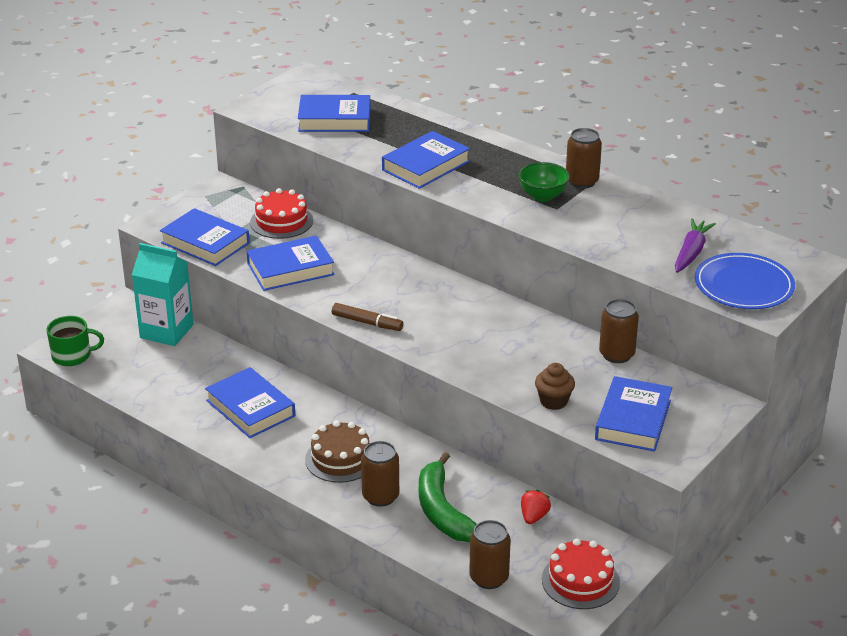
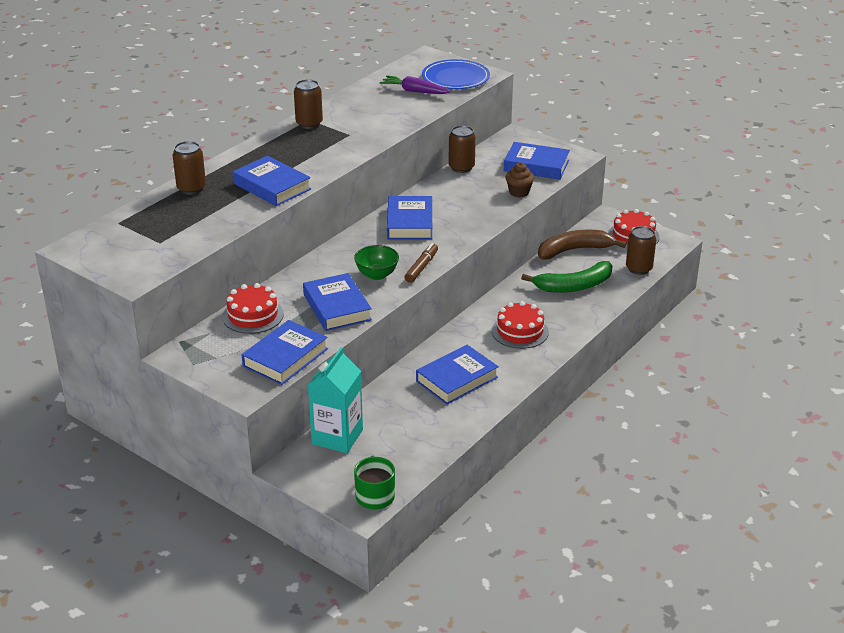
camera: 90 degrees left, 0 degrees up
(334, 119) = (173, 231): blue book -> blue book (410, 223)
(340, 459) = (520, 331): brown cake -> red cake
(380, 496) = (562, 312): brown can -> brown can (191, 188)
(534, 517) = (574, 250): red strawberry -> brown banana
(542, 196) = (330, 139): green bowl -> green bowl (377, 275)

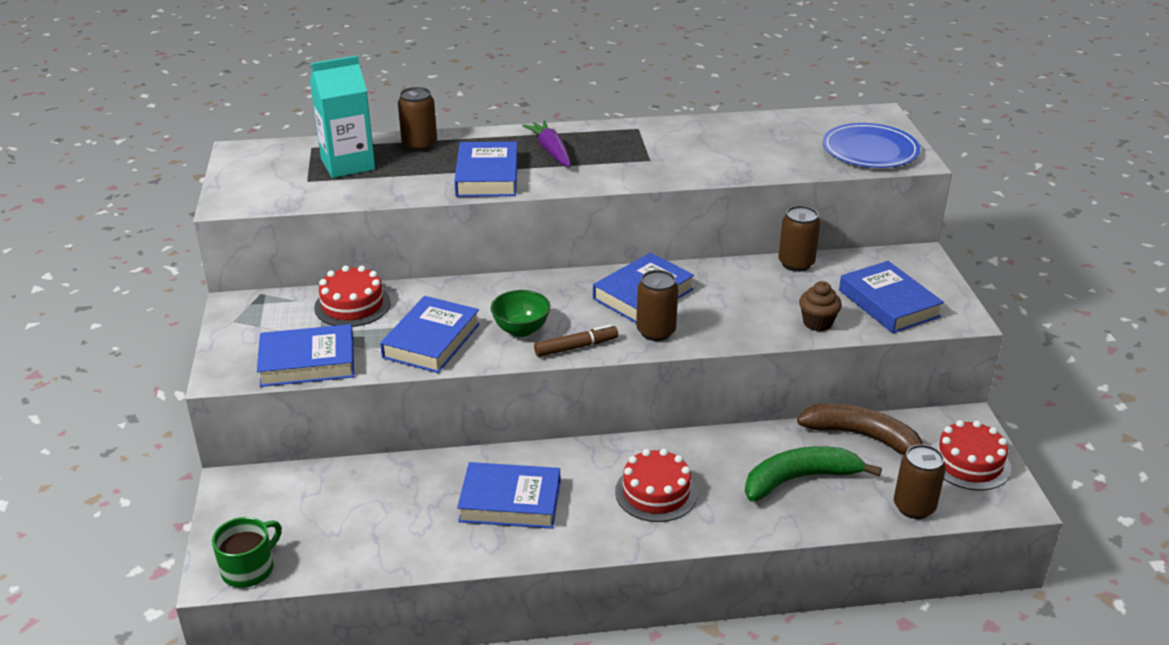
camera: 45 degrees right, 0 degrees up
(309, 124) = (630, 132): brown can -> brown can (656, 331)
(337, 437) = (316, 483): turquoise carton -> turquoise carton (348, 164)
(414, 91) = (797, 145): purple carrot -> purple carrot (551, 151)
(574, 286) = (799, 479): green banana -> green banana turned 135 degrees clockwise

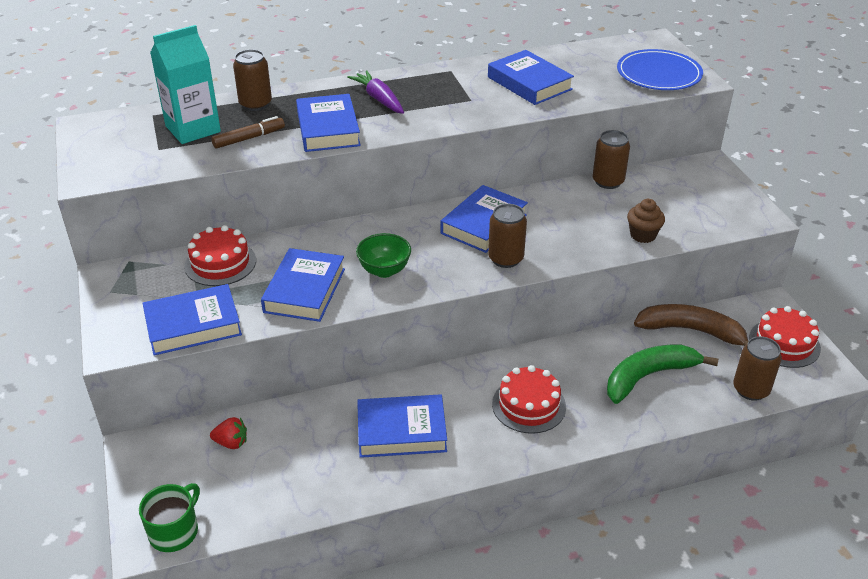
camera: 10 degrees left, 5 degrees up
(329, 491) = (231, 443): none -> red strawberry
(576, 347) = (439, 282): brown marker -> brown marker (249, 138)
(888, 303) = (697, 210): blue book -> blue book (529, 83)

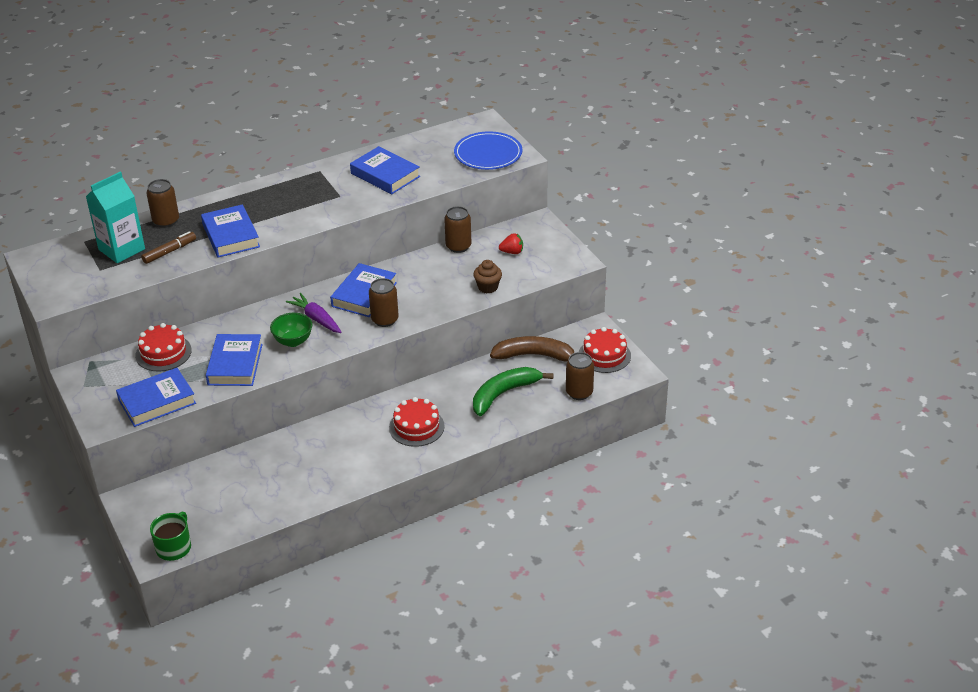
camera: 10 degrees left, 0 degrees up
(231, 443) = (199, 485): red strawberry -> red strawberry (512, 252)
(379, 99) = (266, 204): purple carrot -> purple carrot (316, 319)
(401, 431) = (324, 458): blue book -> none

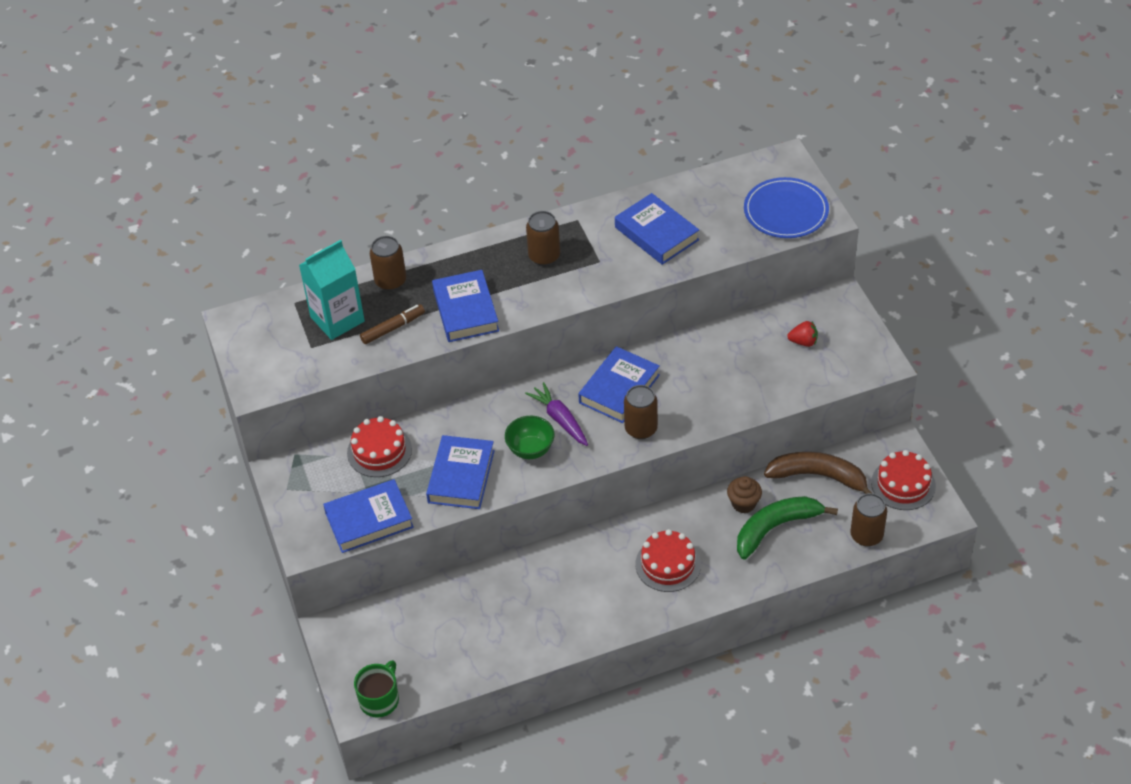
camera: 10 degrees right, 10 degrees up
(458, 246) = (738, 327): brown can -> brown can (544, 256)
(488, 287) = (768, 392): brown cupcake -> brown cupcake (743, 503)

